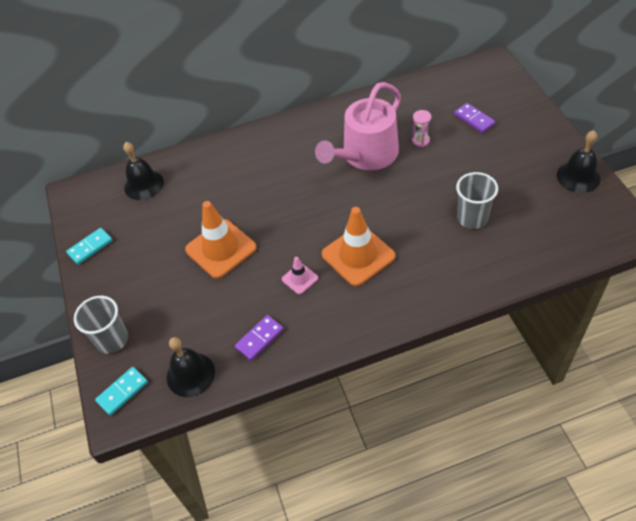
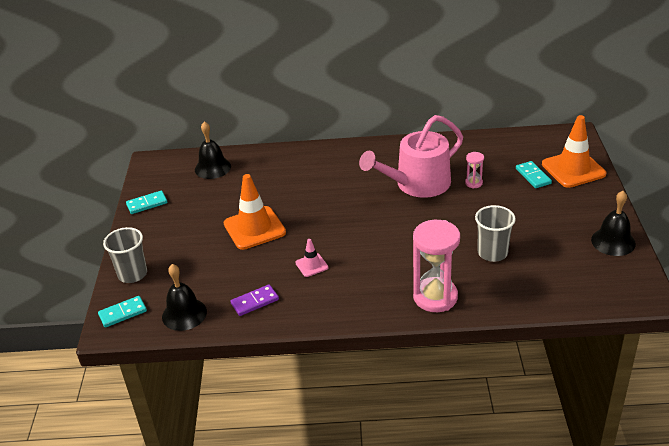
camera: 15 degrees right, 15 degrees down
(358, 255) = (372, 259): orange traffic cone -> orange traffic cone (573, 169)
(439, 284) = (435, 297): none -> pink hourglass
(474, 119) = (533, 176): purple domino -> turquoise domino

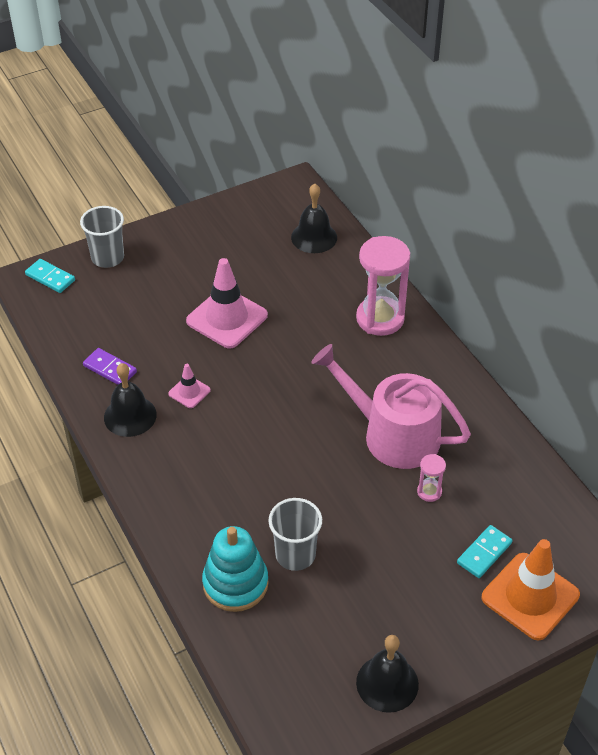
camera: 60 degrees right, 10 degrees up
(147, 204) = (221, 215): turquoise domino -> none
(184, 314) = (68, 322): black bell -> black bell (130, 416)
(254, 228) = (227, 318): orange traffic cone -> pink traffic cone
(435, 297) = (188, 523): pink hourglass -> pink hourglass (380, 318)
(502, 287) = (235, 583): none -> turquoise stacking toy

